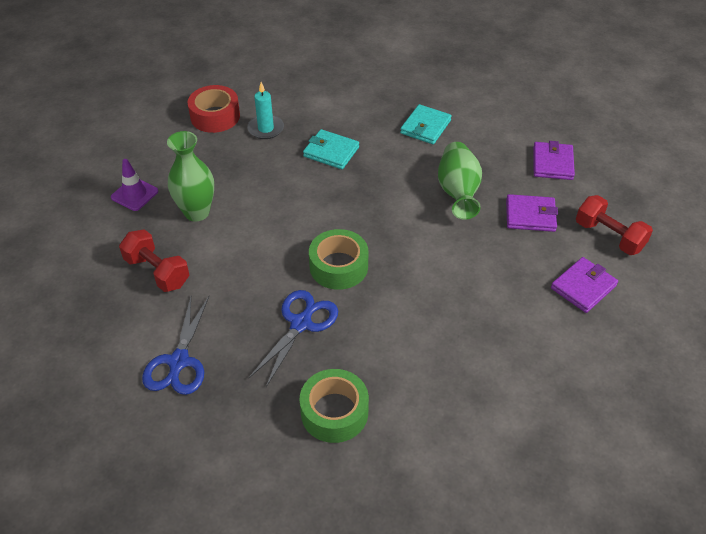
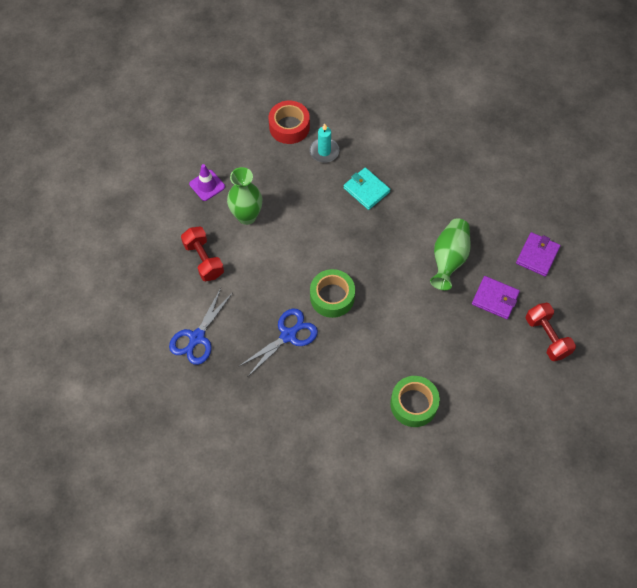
camera: 20 degrees right, 15 degrees up
(334, 412) = (286, 410): green tape -> green tape (413, 404)
(425, 127) = (451, 188): turquoise wallet -> none
(583, 287) = (504, 373): purple wallet -> none

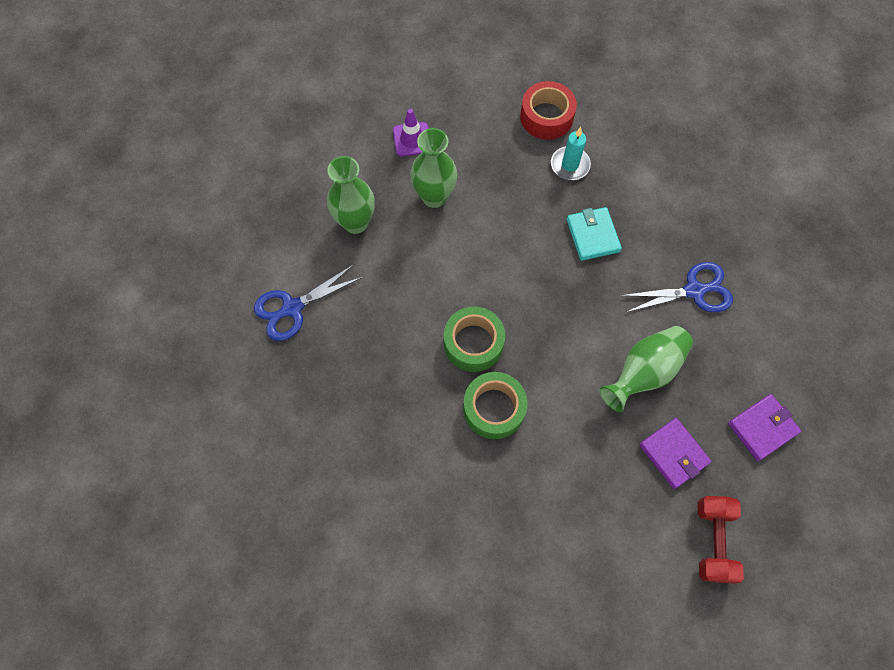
camera: 30 degrees right, 5 degrees up
(204, 260) = (355, 222): red dumbbell -> green vase
(288, 335) = (395, 361): blue scissors -> blue scissors (694, 291)
(413, 404) = (490, 530): green tape -> green tape (494, 408)

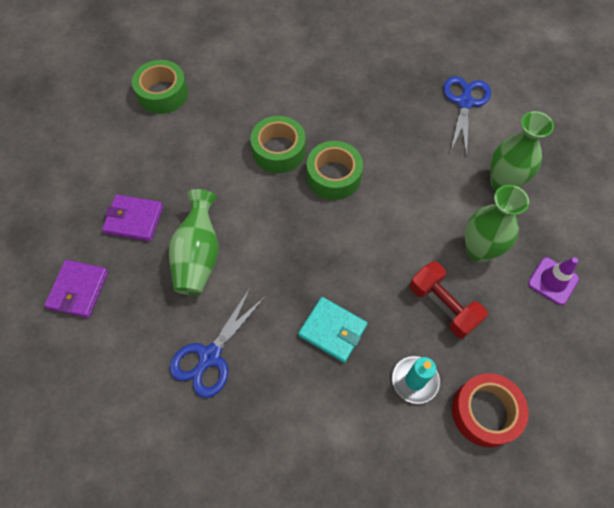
camera: 135 degrees right, 5 degrees down
(543, 579) = (163, 94): none -> green tape
(712, 541) = (69, 189): red dumbbell -> red dumbbell (443, 306)

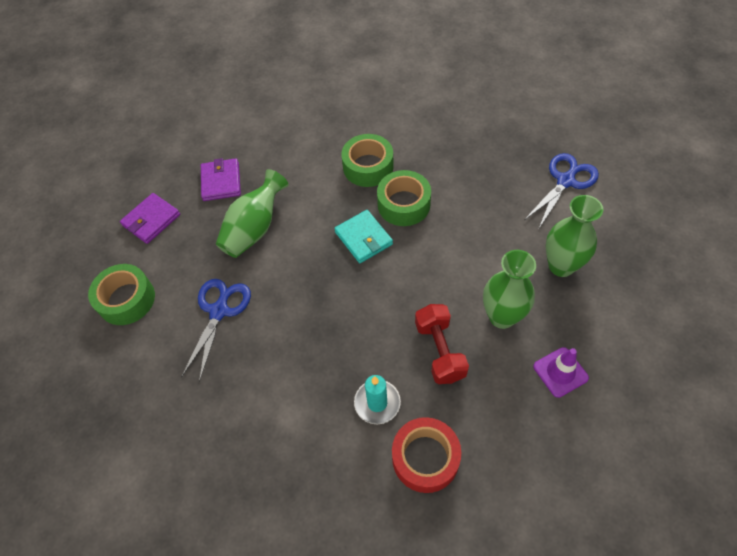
camera: 30 degrees right, 5 degrees down
(134, 219) = (221, 182): purple wallet -> purple wallet turned 45 degrees clockwise
(163, 94) = (298, 90): green tape -> green tape (126, 299)
(210, 357) = (219, 311): blue scissors -> blue scissors turned 135 degrees clockwise
(332, 330) = (329, 331): turquoise wallet -> turquoise wallet (363, 238)

